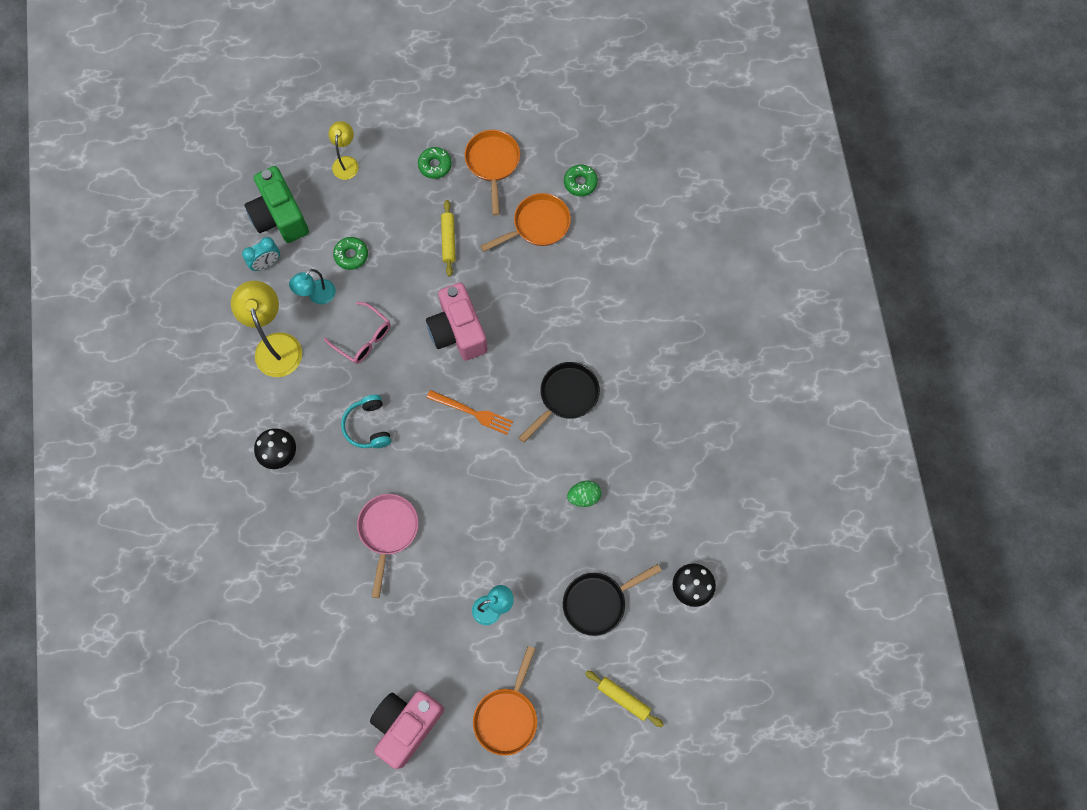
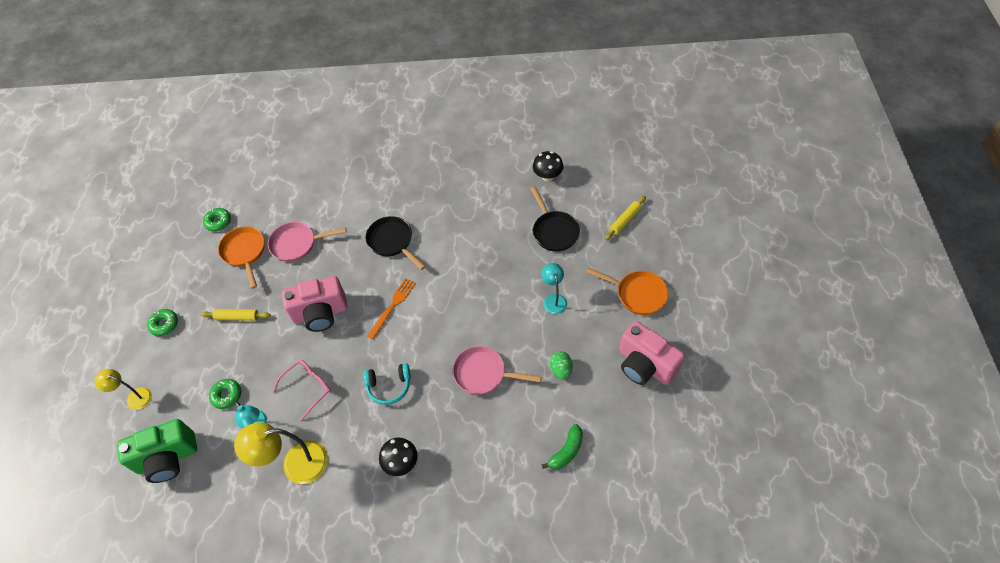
camera: 80 degrees left, 15 degrees down
(266, 263) = (211, 472): turquoise clock -> none
(296, 634) = (566, 451): none -> green banana
(493, 163) = (179, 281): orange pan -> none
(554, 282) = (297, 244): none -> pink pan
(584, 496) = (473, 235): green egg -> green egg (561, 370)

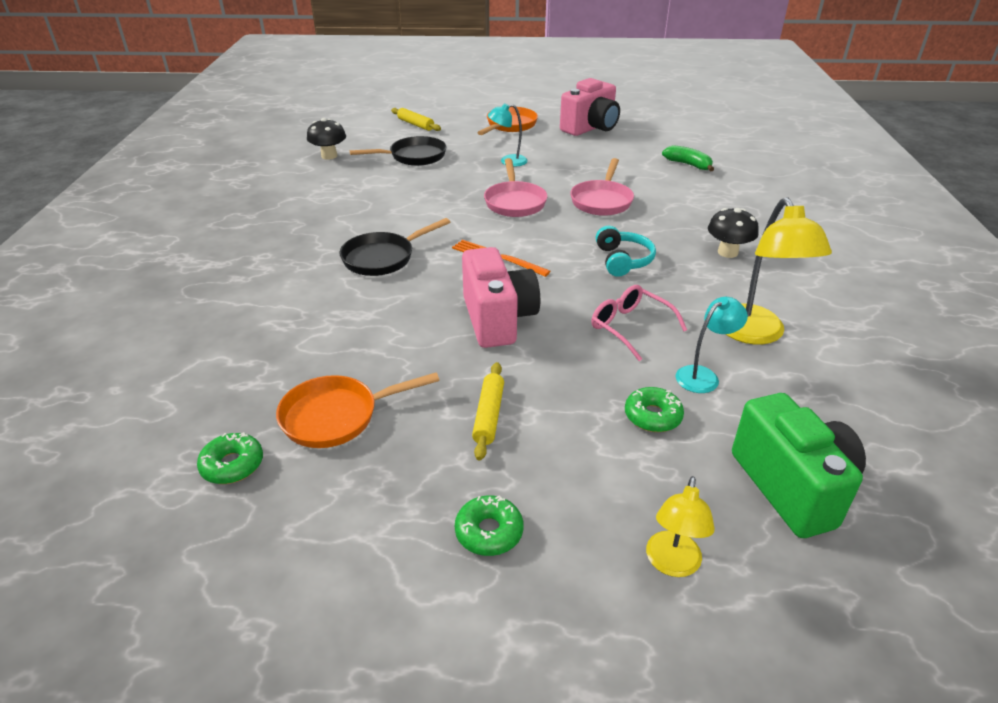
camera: 90 degrees left, 20 degrees down
(297, 244) = (345, 350): pink pan -> pink pan (514, 202)
(561, 370) = (596, 162): green egg -> none

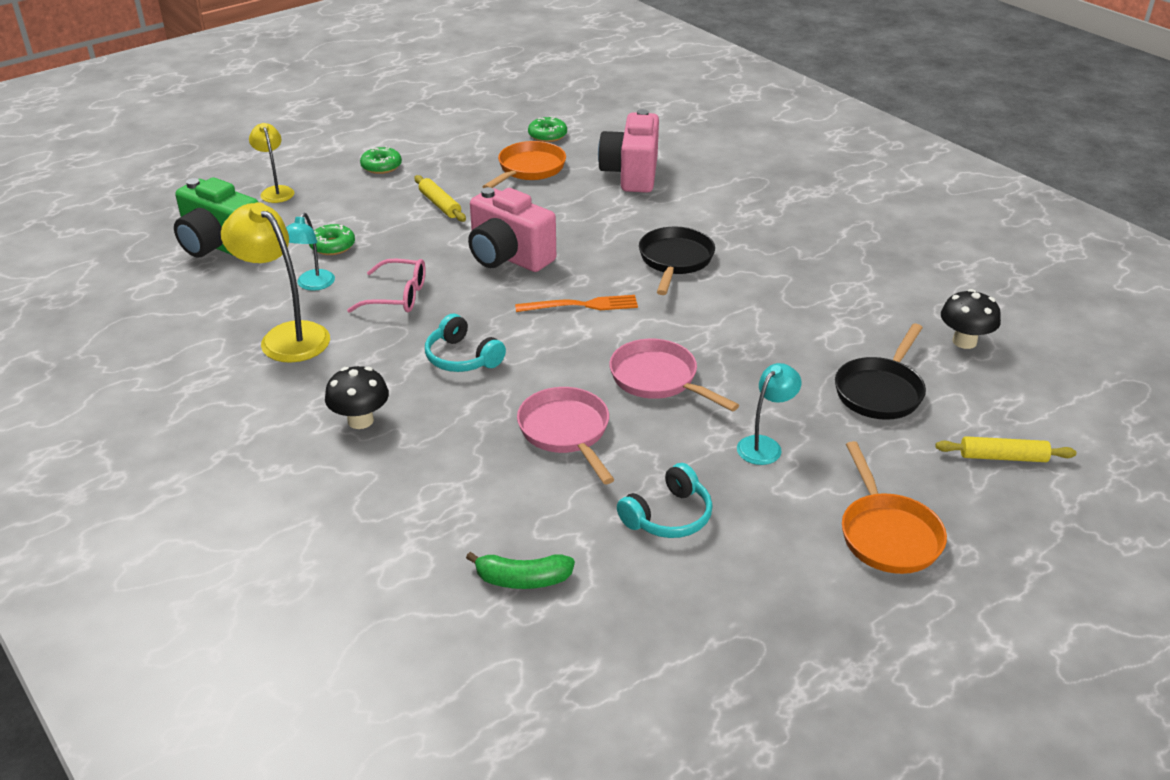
camera: 140 degrees right, 0 degrees up
(590, 128) = (767, 605): pink camera -> pink camera (631, 174)
(593, 158) = (668, 516): none -> turquoise headphones

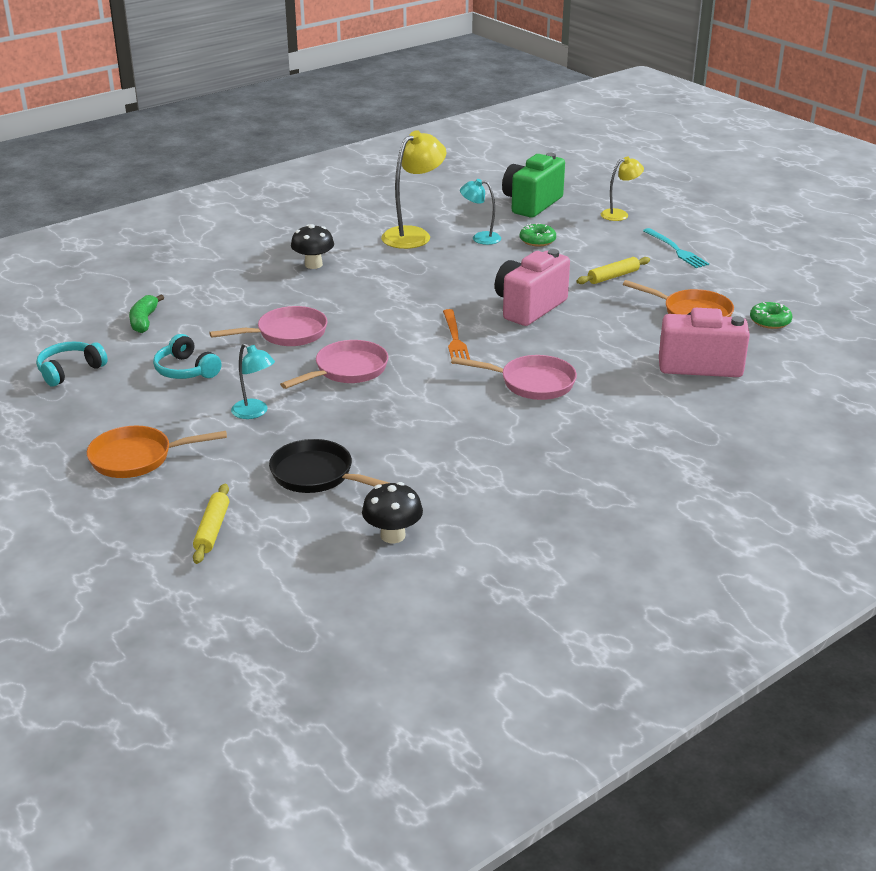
camera: 90 degrees right, 5 degrees down
(381, 166) = (676, 250): green donut -> turquoise fork
(398, 296) = (466, 268): pink glasses -> none
(462, 358) = (383, 294): turquoise headphones -> turquoise headphones (70, 371)
(675, 261) = (532, 383): black pan -> pink pan

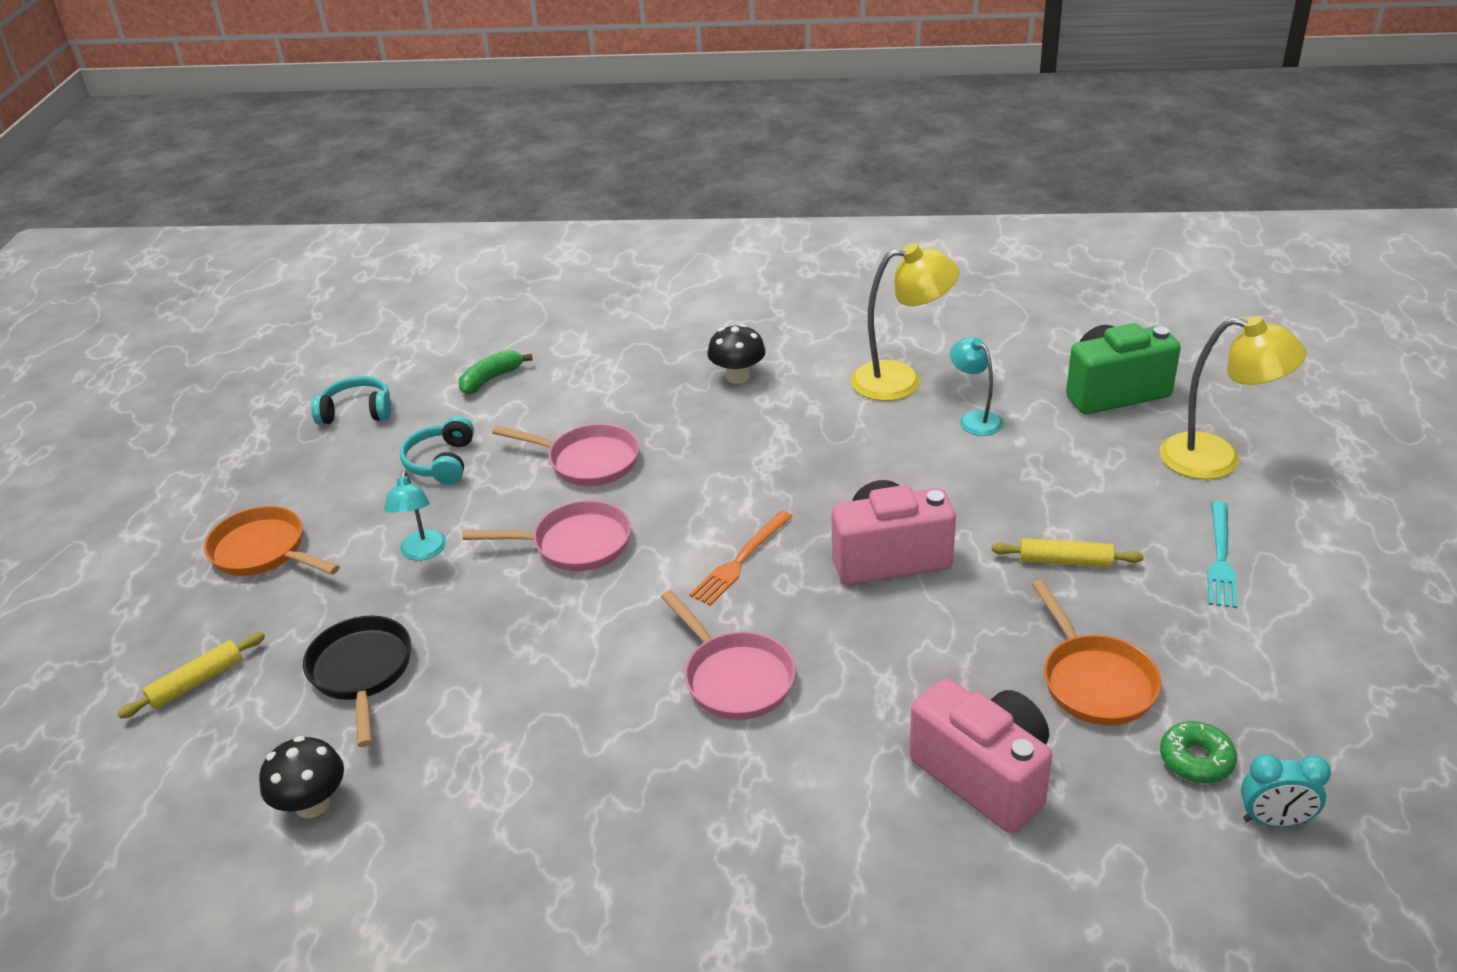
camera: 45 degrees right, 5 degrees up
(537, 240) = (1042, 454): green donut -> none
(619, 214) = (1217, 459): yellow lamp -> yellow lamp, size x1.71
(824, 327) = (1274, 821): none -> turquoise clock

